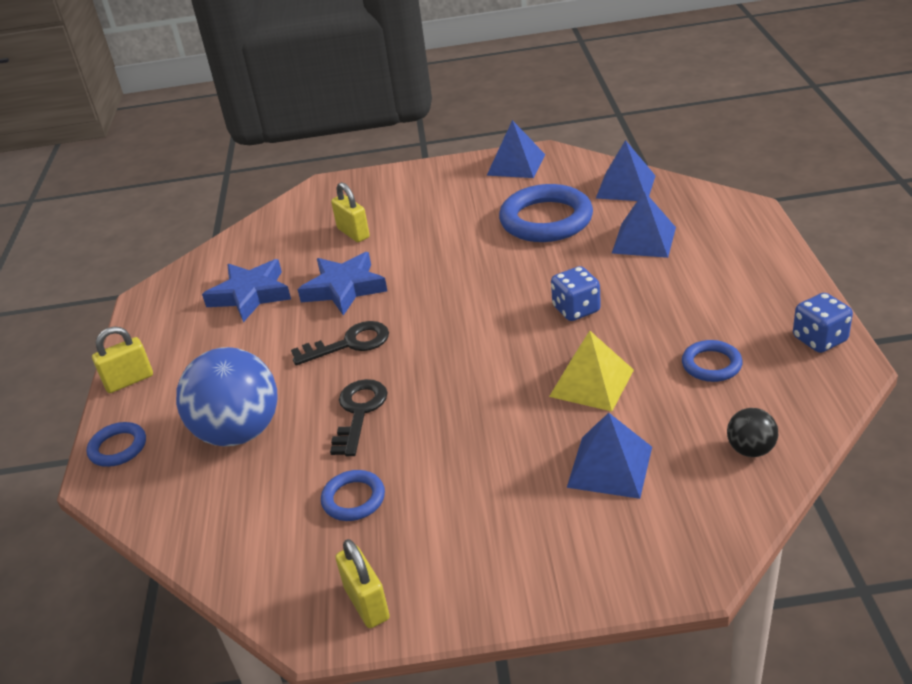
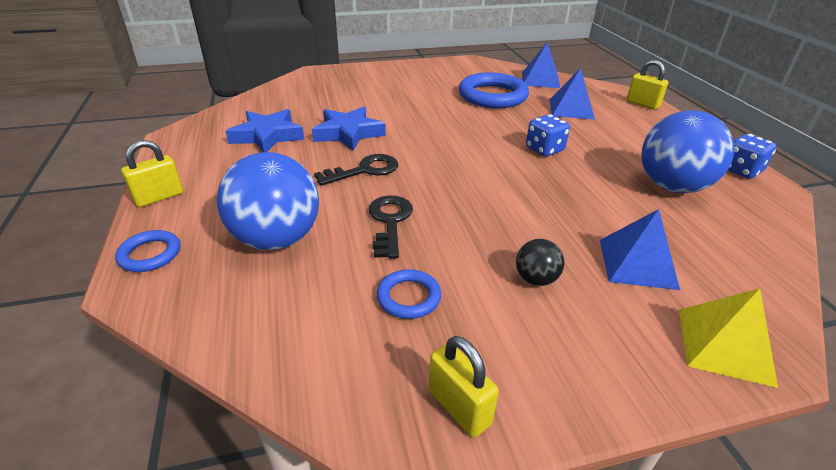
camera: 15 degrees left, 0 degrees up
(353, 233) = (345, 99): yellow padlock -> yellow padlock (642, 104)
(516, 164) = (455, 66): blue pyramid -> none
(591, 383) = (584, 199): yellow pyramid -> yellow pyramid (724, 345)
(711, 364) = (672, 186): blue ring -> blue ball
(750, 450) = (746, 248): black ball -> black ball (536, 279)

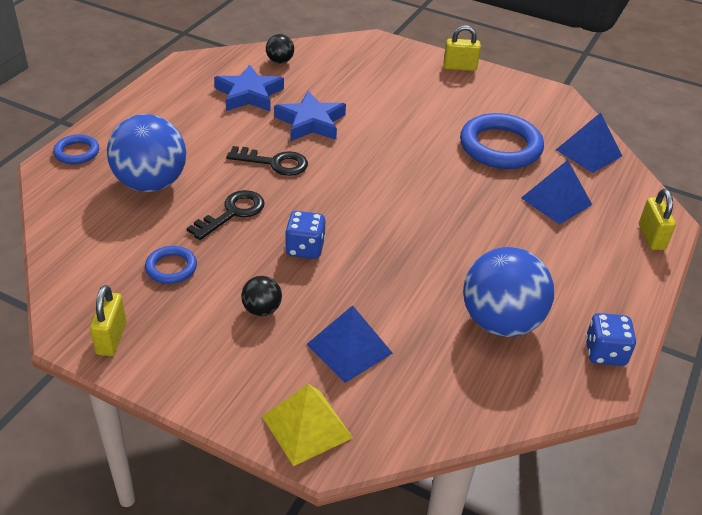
camera: 40 degrees right, 5 degrees up
(159, 197) = (124, 112): yellow padlock -> yellow padlock (460, 67)
(259, 106) = (280, 61): none -> black ball
(544, 149) = (448, 225): blue dice -> blue dice (305, 248)

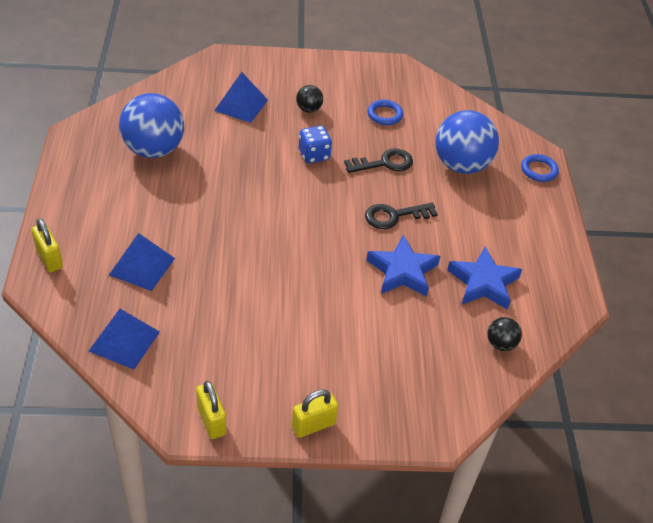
camera: 150 degrees right, 5 degrees up
(111, 338) = (375, 70): yellow padlock -> yellow padlock (211, 421)
(232, 213) = (384, 163): black key -> black key turned 120 degrees counterclockwise
(307, 426) = (238, 64): yellow pyramid -> none
(500, 147) = (215, 312): blue ring -> none
(605, 353) = (76, 152): blue dice -> none

